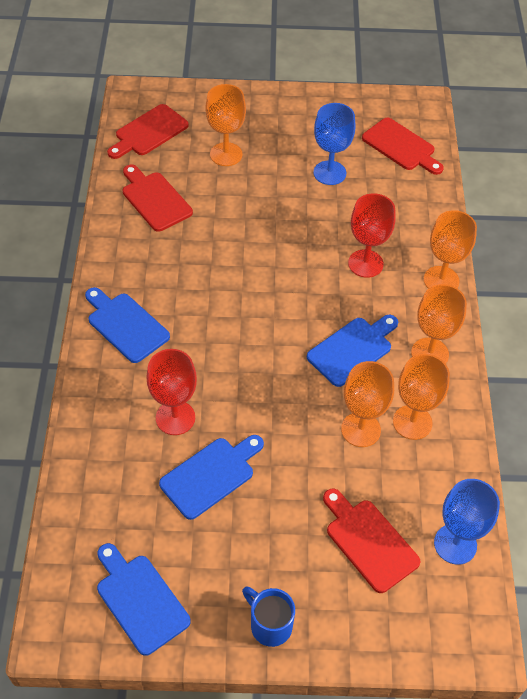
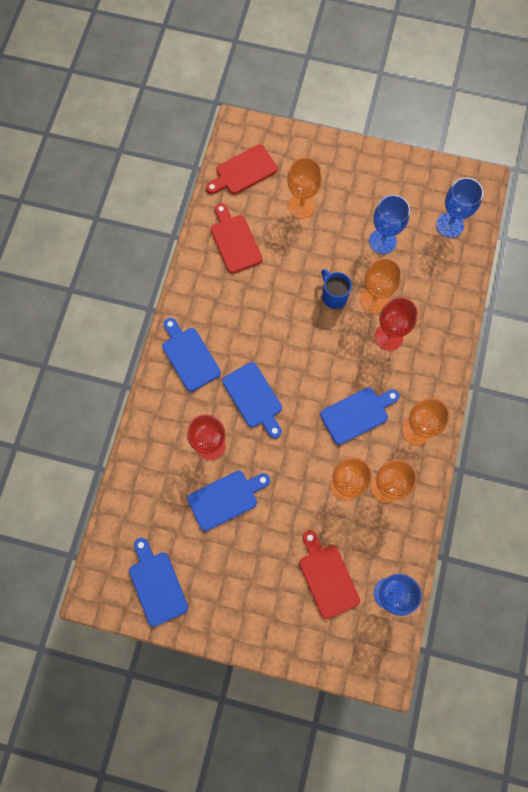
camera: 15 degrees right, 20 degrees up
(219, 355) = (254, 398): none -> blue cutting board
(269, 625) = (241, 624): blue mug -> blue mug (333, 296)
(401, 146) = (449, 225): red cutting board -> blue goblet
(441, 280) = (445, 365): orange goblet -> orange goblet (374, 300)

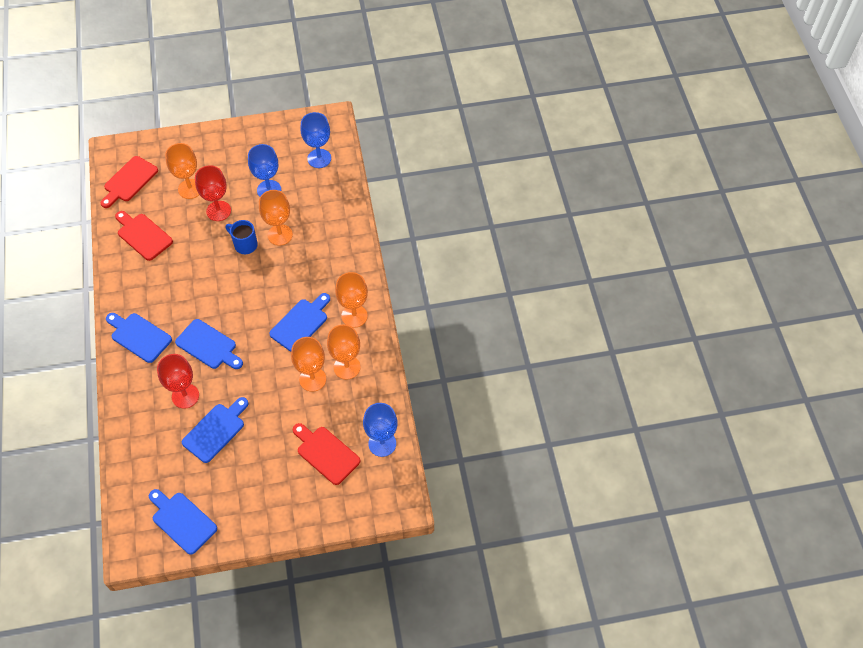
camera: 25 degrees left, 15 degrees down
(388, 336) = (303, 257): red goblet -> red goblet (218, 211)

